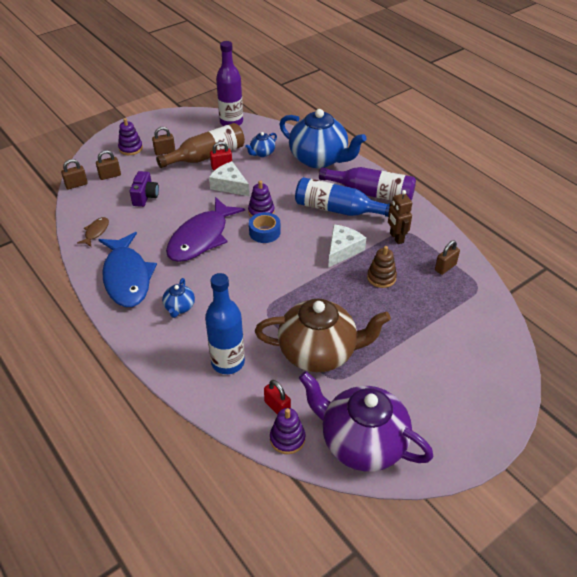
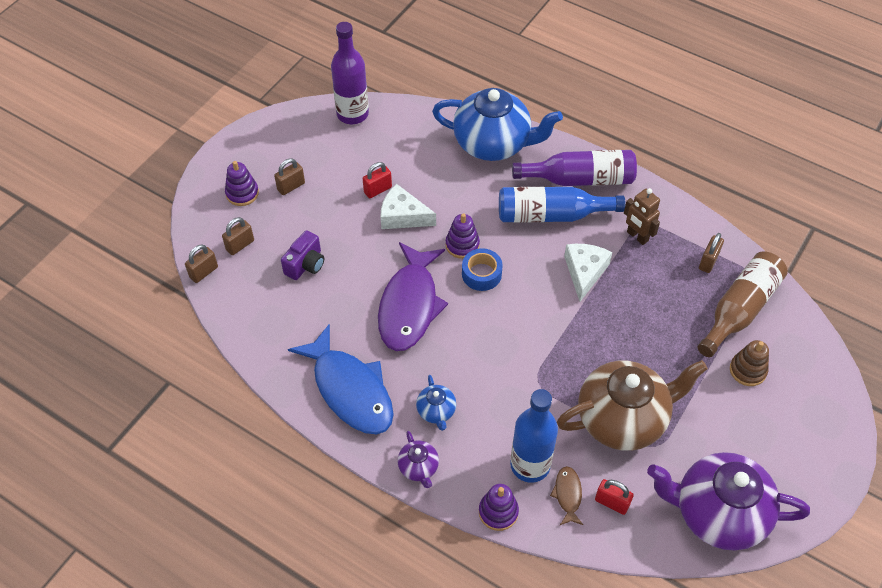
camera: 20 degrees left, 10 degrees up
(96, 232) = (273, 337): brown fish -> brown fish (568, 494)
(144, 339) = (419, 468): none -> purple teapot
(145, 197) = (305, 264): purple camera -> purple camera turned 45 degrees clockwise
(206, 156) = (349, 178): brown bottle -> brown bottle (739, 310)
(262, 153) = (418, 154): blue teapot -> none
(287, 439) = (640, 536): purple stacking toy -> purple stacking toy (498, 512)
(381, 277) = (645, 297): brown stacking toy -> brown stacking toy (747, 370)

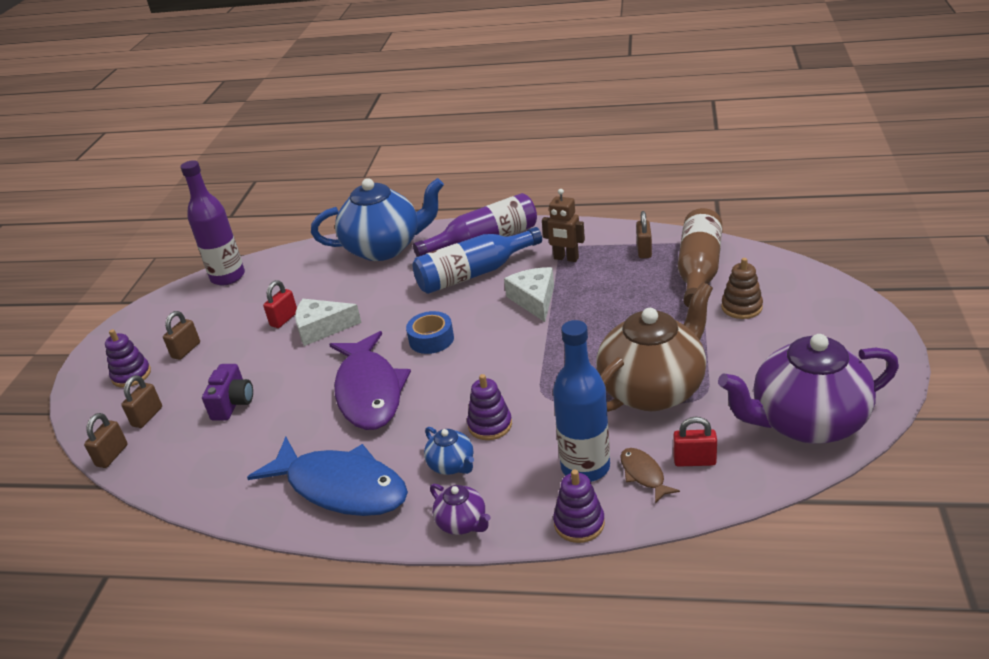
camera: 20 degrees left, 20 degrees down
(462, 245) = (397, 326): purple stacking toy -> purple stacking toy (490, 425)

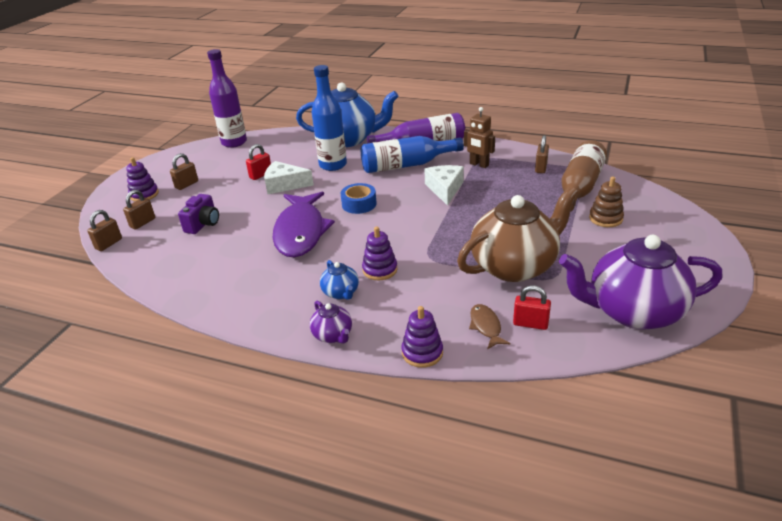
camera: 10 degrees right, 0 degrees up
(341, 487) = (254, 293): blue fish -> none
(585, 467) = (441, 312): blue bottle -> blue bottle (333, 165)

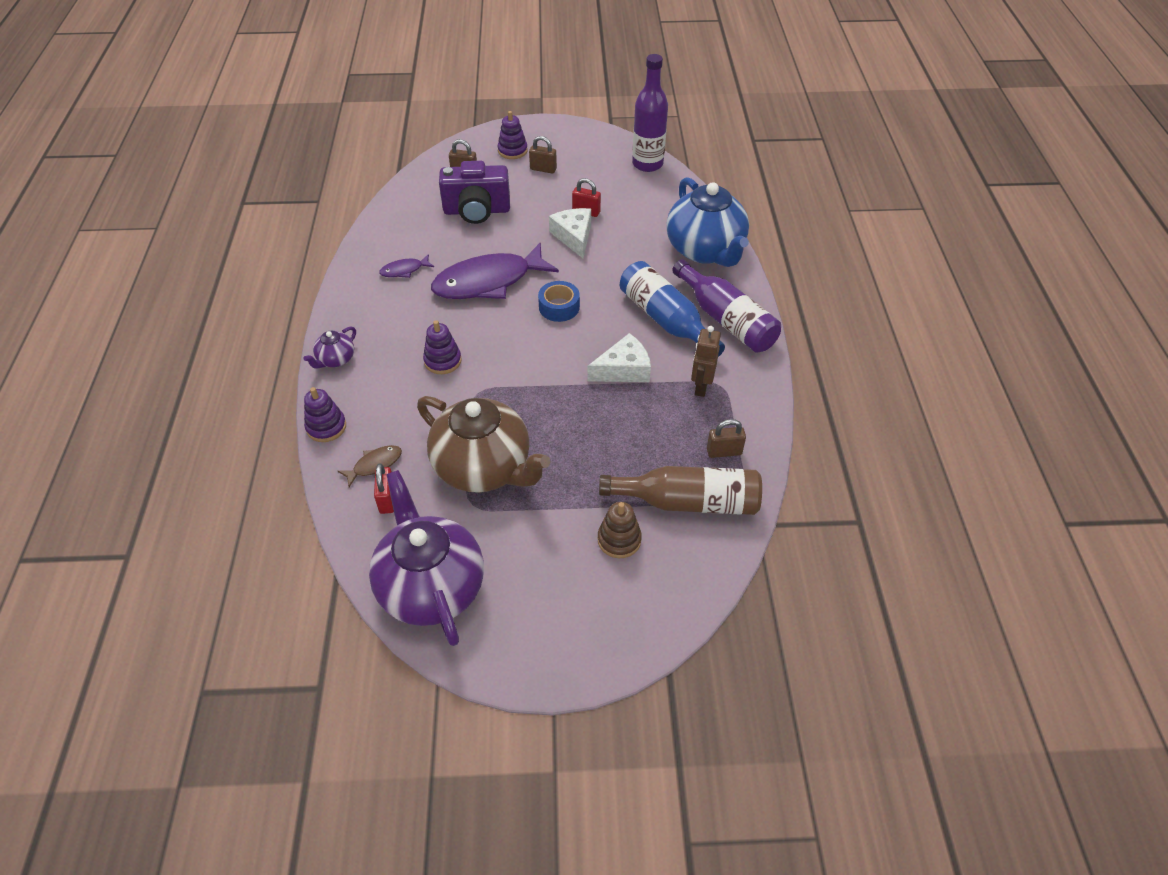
camera: 65 degrees right, 15 degrees up
(109, 244) = (424, 168): brown padlock -> none
(203, 224) = (477, 211): purple camera -> purple camera, size x1.64
(243, 275) = (404, 270): none -> purple fish
(333, 165) = (635, 258): blue bottle -> none
(341, 293) = (397, 345): blue teapot -> none

